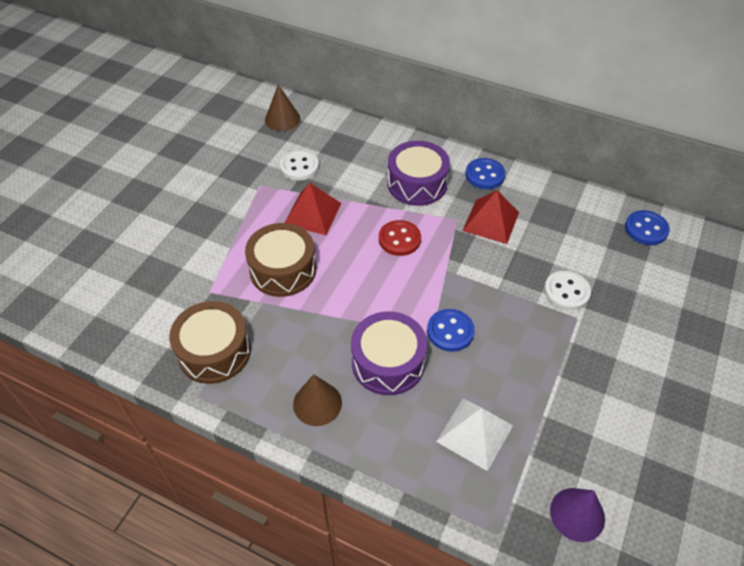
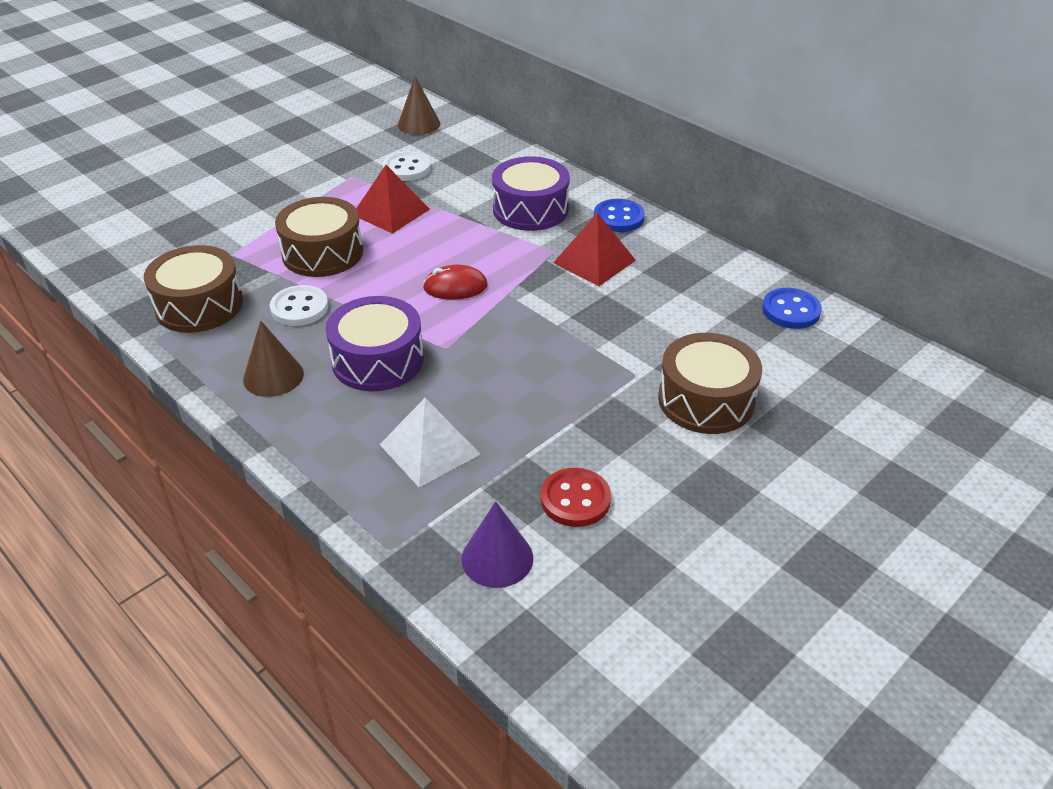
camera: 20 degrees right, 10 degrees down
(399, 239) = (472, 254): red button -> red button (575, 499)
(404, 274) = (455, 287): none -> red mouse
(450, 331) = (470, 350): blue button -> none
(566, 291) = (640, 347): white button -> white button (299, 308)
(635, 326) = (706, 400): none -> brown drum

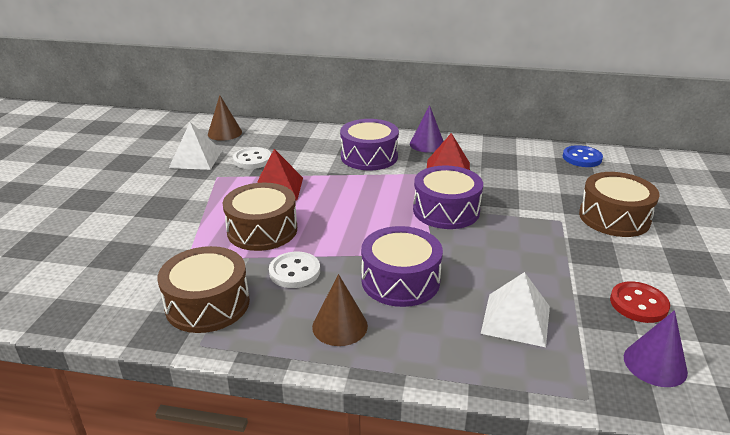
camera: 35 degrees left, 10 degrees down
(356, 147) = (196, 159): none -> white pyramid
(455, 287) = (386, 215): red mouse -> none
(524, 308) = (446, 210): none -> purple drum
(618, 218) = (427, 144): blue button -> purple cone

